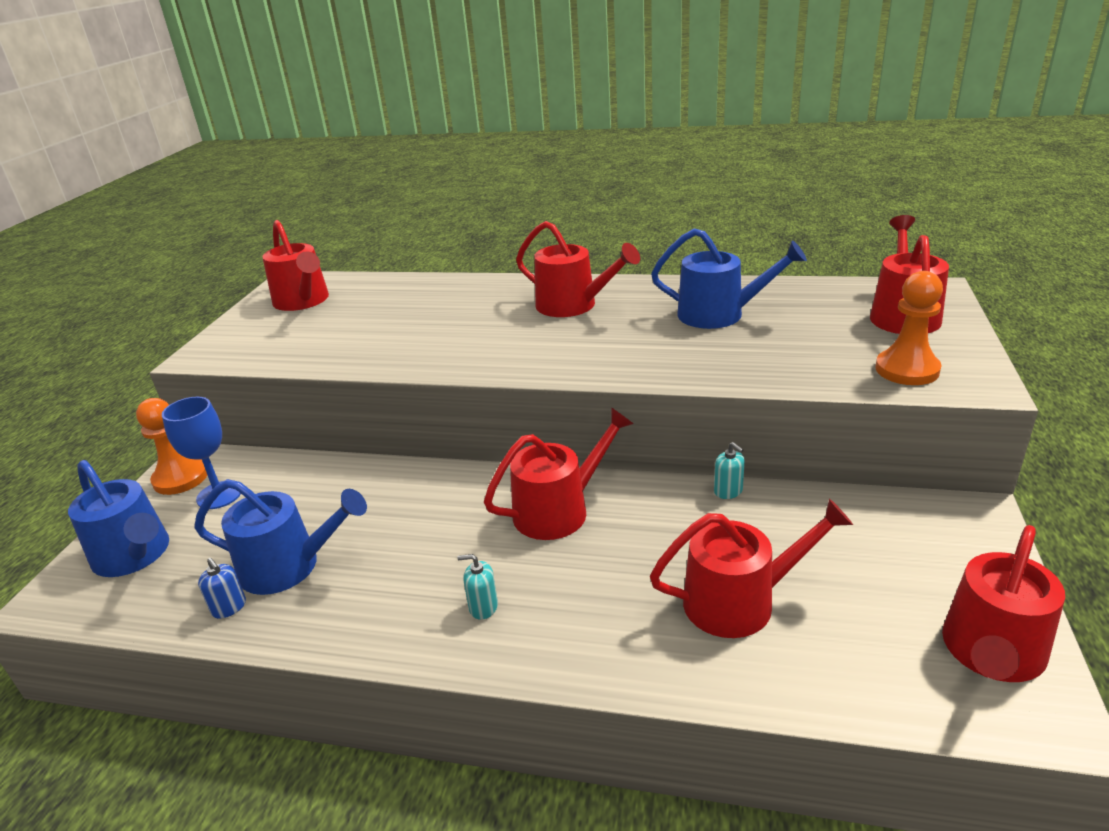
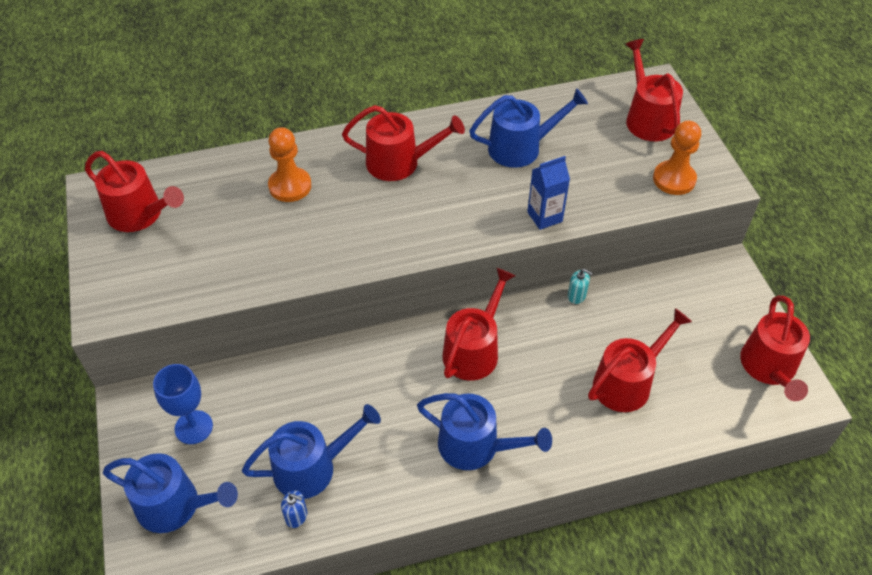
camera: 30 degrees left, 20 degrees up
(181, 478) = (140, 423): orange pawn -> orange pawn (290, 186)
(483, 607) = (475, 446): turquoise soap dispenser -> blue watering can
(703, 372) = (544, 217): none -> blue carton

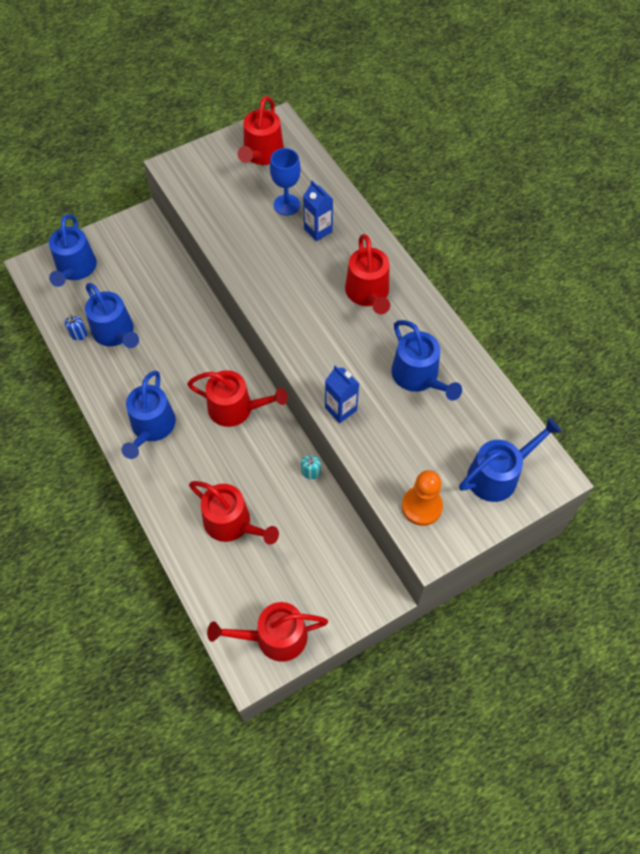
camera: 75 degrees right, 10 degrees up
(193, 427) = (132, 259): blue goblet -> blue goblet (287, 205)
(290, 186) = (318, 230): orange pawn -> blue carton
(648, 119) = (498, 475): red watering can -> blue watering can

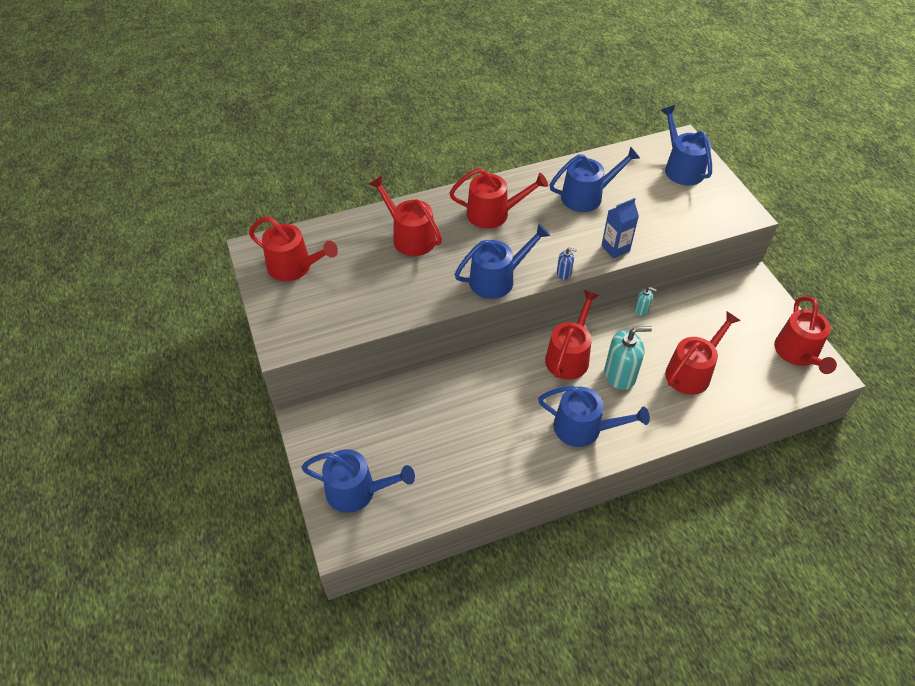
camera: 80 degrees left, 10 degrees down
(79, 334) = (454, 491): blue soap dispenser -> blue soap dispenser (564, 273)
(115, 333) = (459, 454): blue watering can -> blue watering can (497, 279)
(219, 455) = (620, 375): none -> turquoise soap dispenser
(287, 205) = (370, 256): blue goblet -> none
(318, 230) = (410, 237): blue carton -> red watering can
(422, 506) = (710, 213): orange pawn -> none

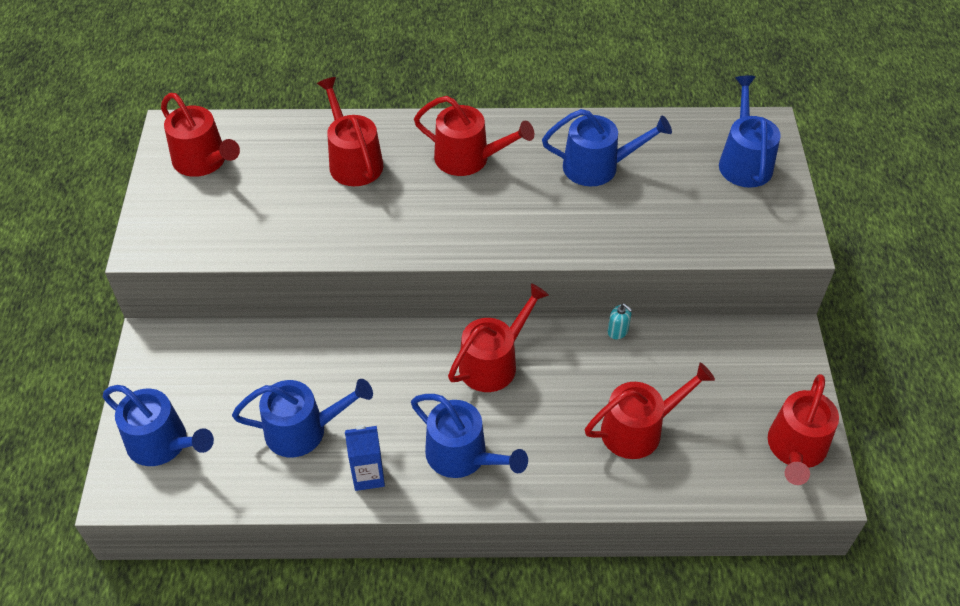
camera: 20 degrees right, 0 degrees up
(497, 279) = (427, 240): blue watering can -> blue watering can (303, 430)
(564, 273) = (513, 255): blue soap dispenser -> none
(615, 248) = (596, 242): blue carton -> blue carton (368, 475)
(620, 375) = (544, 405): turquoise soap dispenser -> none

